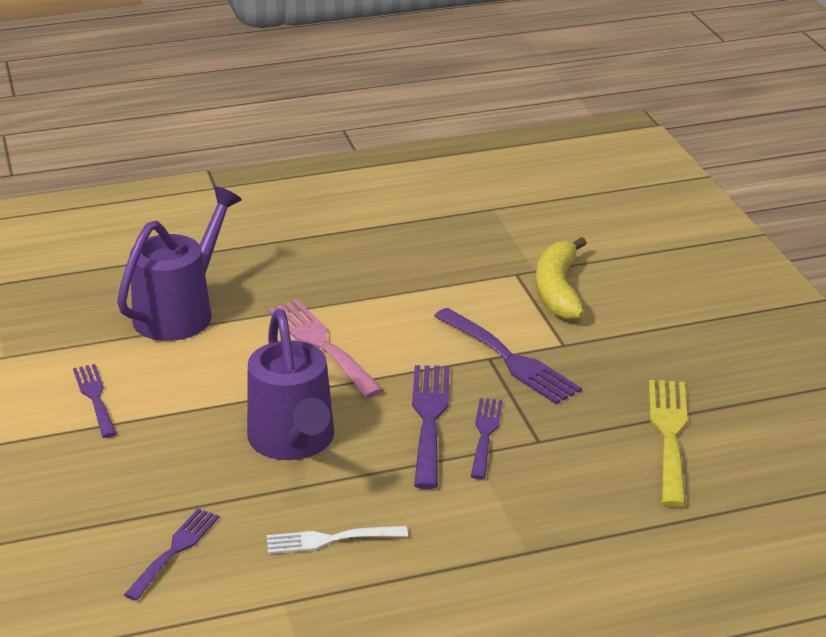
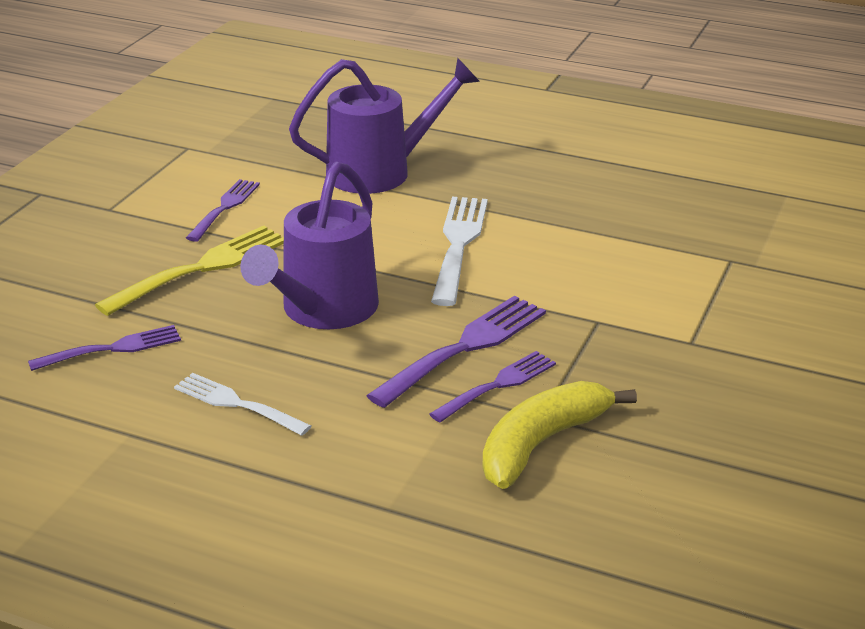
camera: 40 degrees right, 0 degrees up
(322, 345) = (458, 245): pink fork -> white fork
(509, 359) = (615, 330): purple fork -> none
(558, 290) = (754, 292): yellow banana -> yellow banana (541, 443)
(669, 436) = (685, 478): yellow fork -> yellow fork (201, 269)

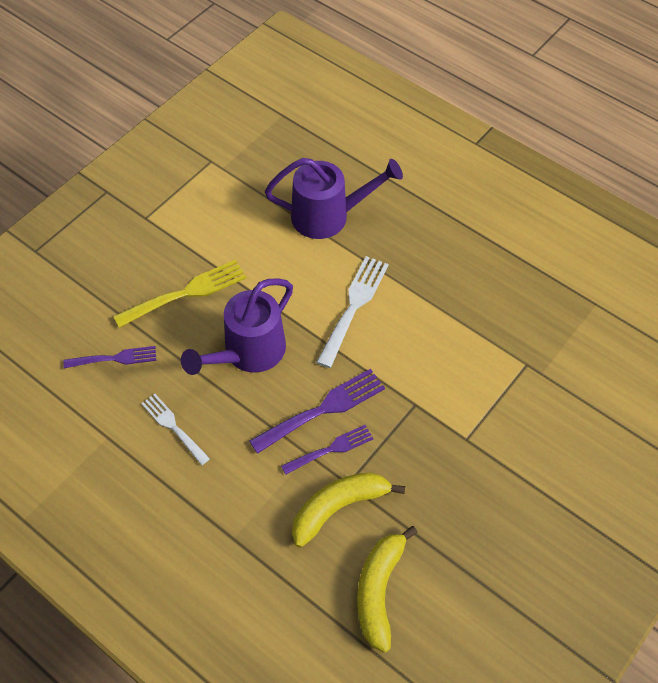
camera: 15 degrees right, 25 degrees up
(224, 208) = (217, 233): purple fork -> none
(654, 522) = (379, 590): none -> yellow banana

